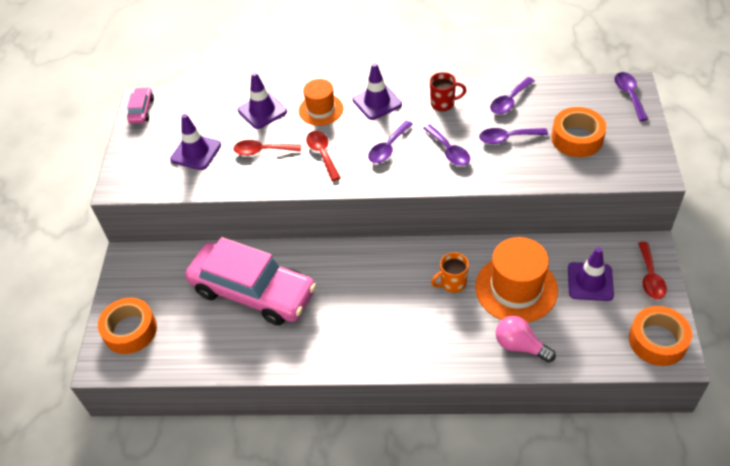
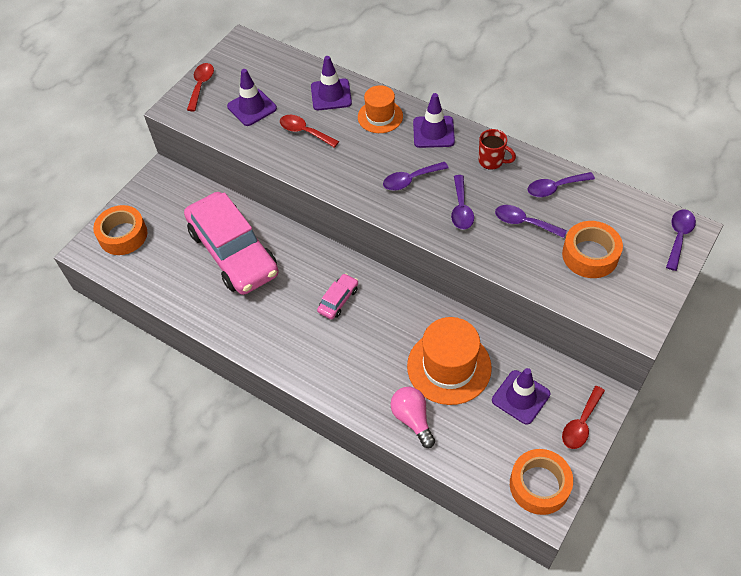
camera: 30 degrees right, 5 degrees up
(141, 110) = (237, 49): pink car -> pink car (338, 300)
(322, 154) = (350, 158): red spoon -> red spoon (201, 85)
(452, 283) = (397, 332): orange mug -> none

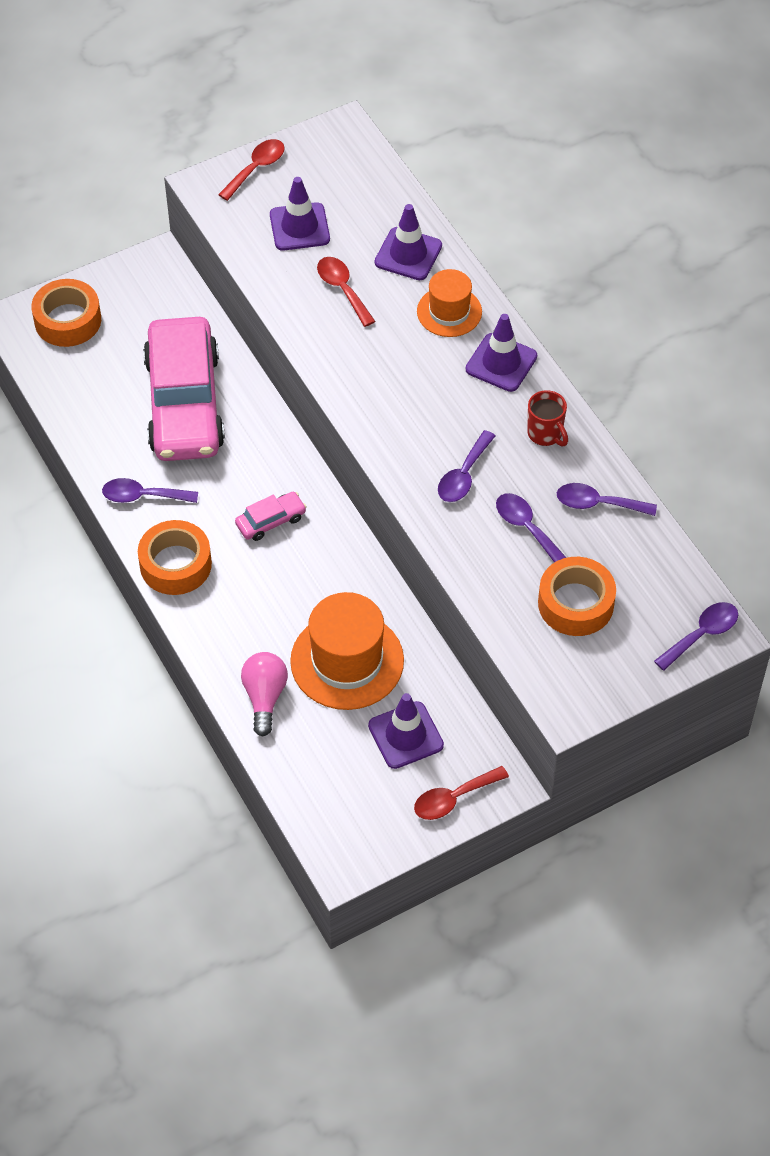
camera: 25 degrees right, 0 degrees up
(410, 180) = (428, 411): purple spoon -> purple spoon (143, 496)
(539, 485) = (356, 837): orange tape -> orange tape (175, 564)

